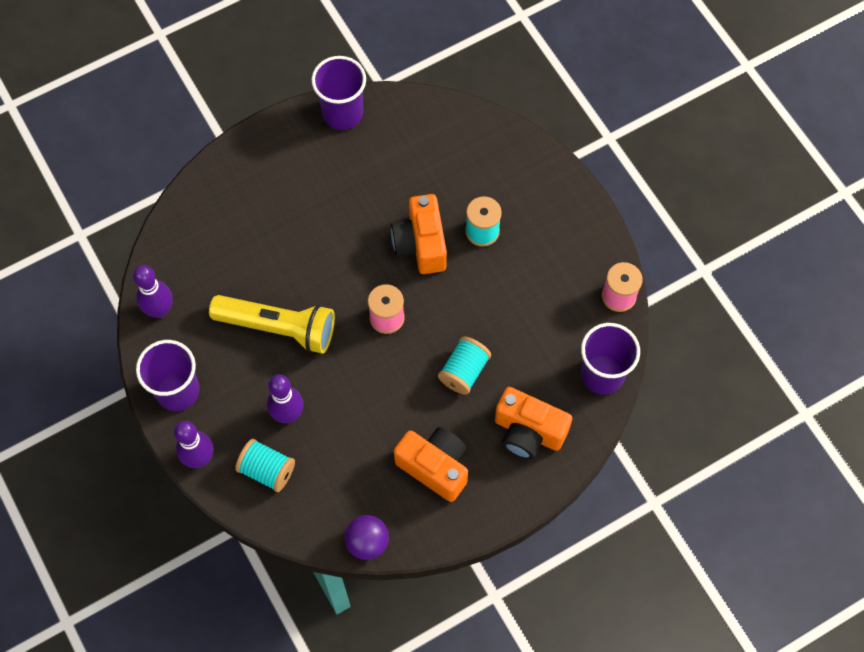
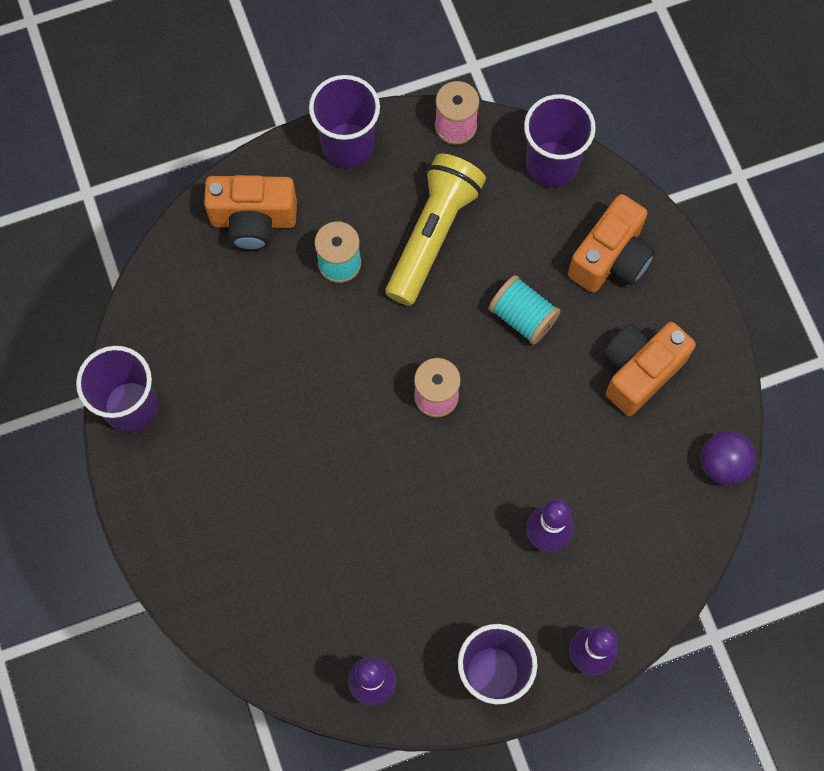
camera: 80 degrees left, 5 degrees up
(267, 470) = (616, 571): turquoise spool -> none
(278, 328) = (426, 532): yellow flashlight -> yellow flashlight (432, 235)
(421, 244) = (343, 339): orange camera -> orange camera (253, 221)
(583, 220) = (348, 145): none -> purple cup

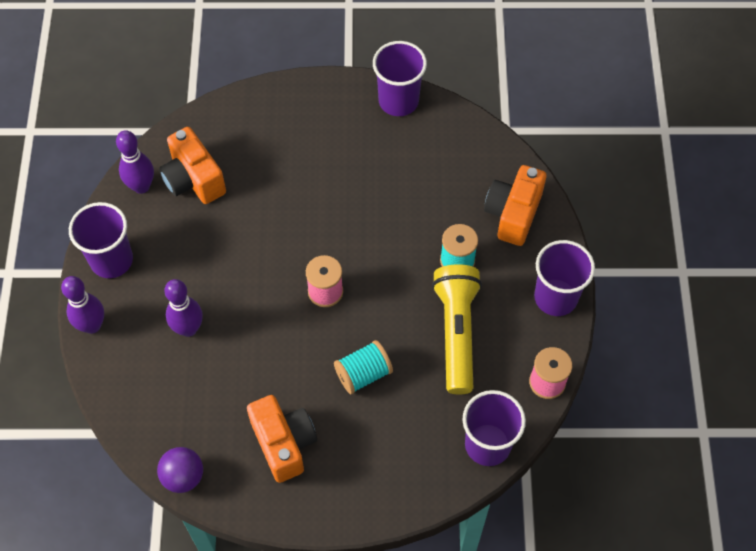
camera: 110 degrees right, 10 degrees down
(432, 235) = (456, 332): yellow flashlight -> yellow flashlight turned 135 degrees counterclockwise
(610, 258) = (387, 459): orange camera -> orange camera (193, 179)

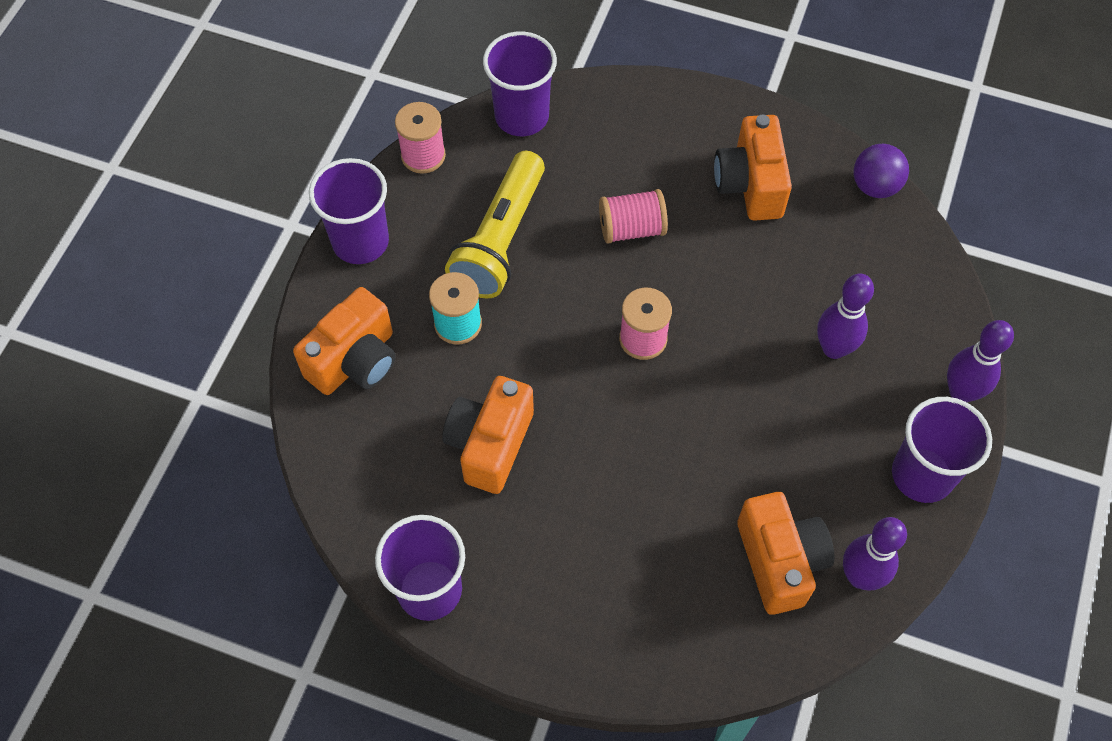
camera: 160 degrees left, 0 degrees up
(363, 374) = (631, 228): turquoise spool -> pink spool
(399, 190) = (490, 444): none -> orange camera

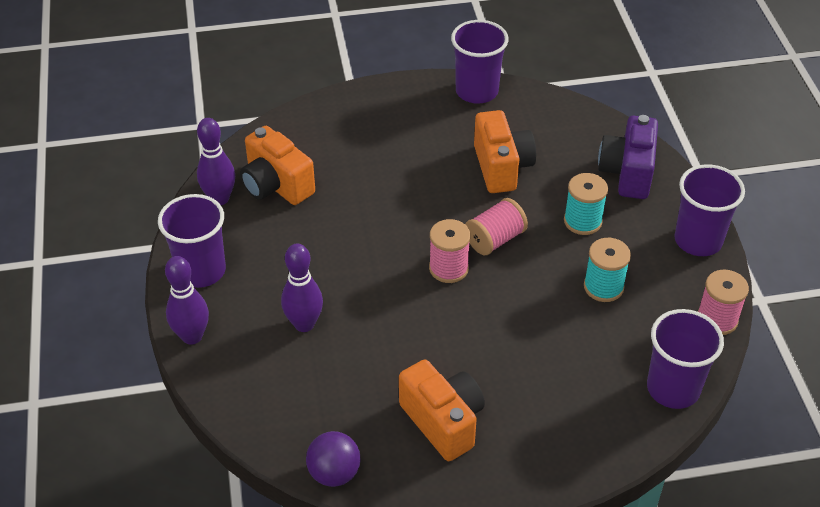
camera: 150 degrees right, 15 degrees down
(355, 361) = (627, 173): orange camera -> purple camera
(500, 239) = (603, 287): yellow flashlight -> turquoise spool
(631, 228) = (513, 340): pink spool -> pink spool (495, 239)

